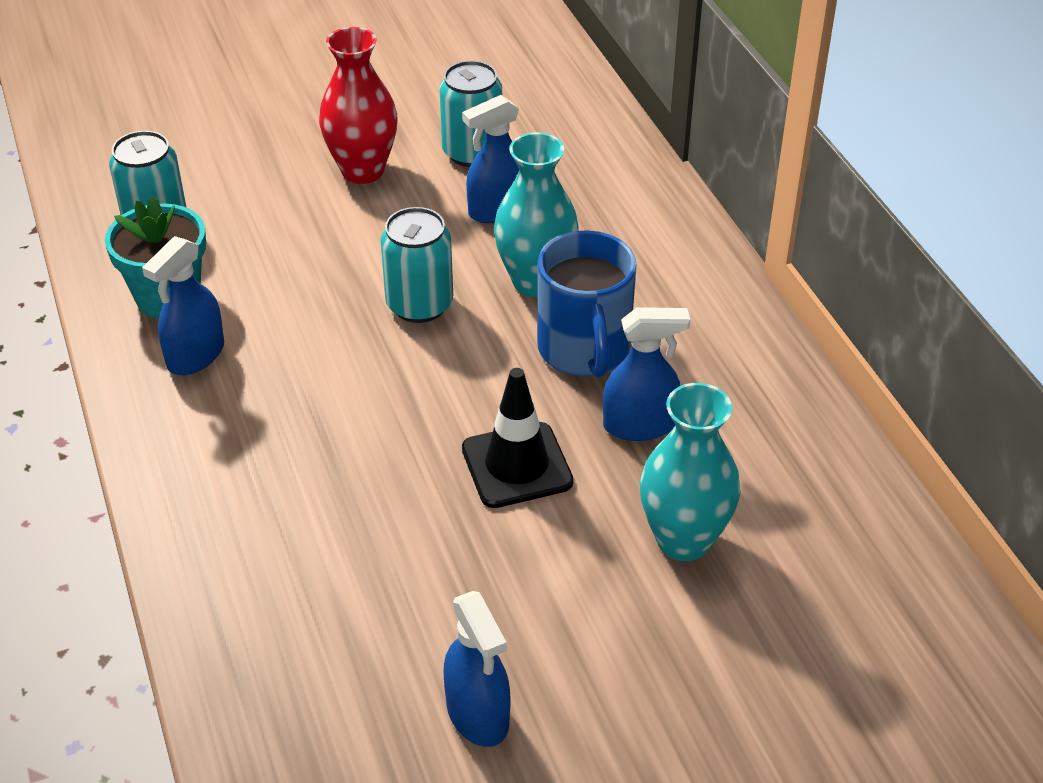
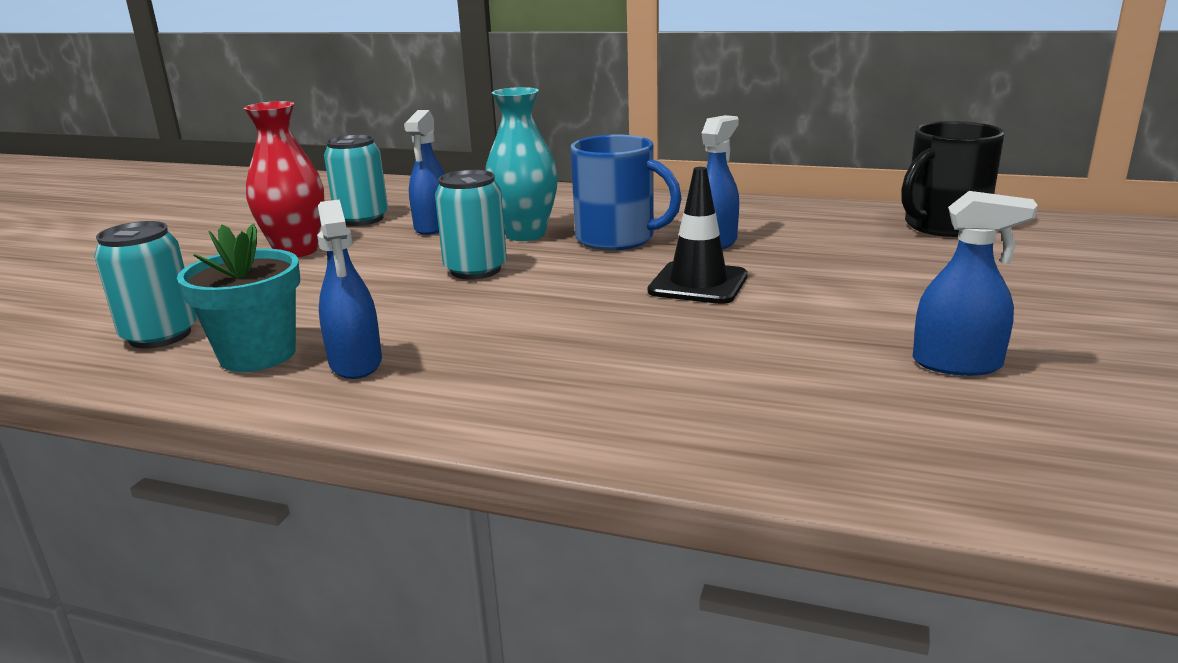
camera: 50 degrees left, 20 degrees down
(683, 540) = (842, 258): turquoise vase -> none
(877, 587) = (943, 226): none -> black mug

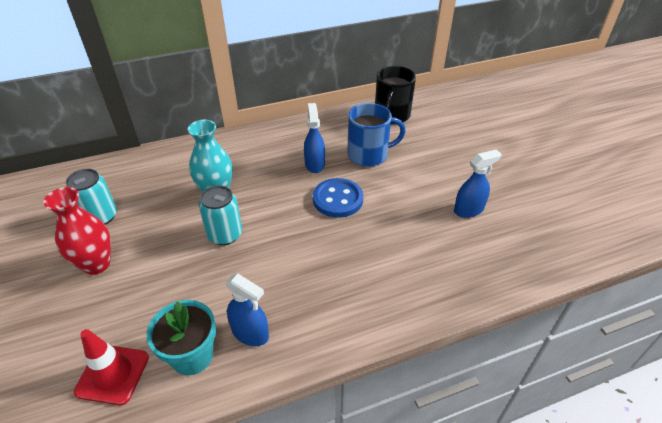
camera: 40 degrees left, 20 degrees up
(160, 335) = (112, 374): turquoise can -> red traffic cone
(433, 227) = (155, 207): blue spray bottle -> none
(617, 239) = (267, 178): blue mug -> blue mug (369, 155)
(698, 284) = (338, 199): black traffic cone -> blue button

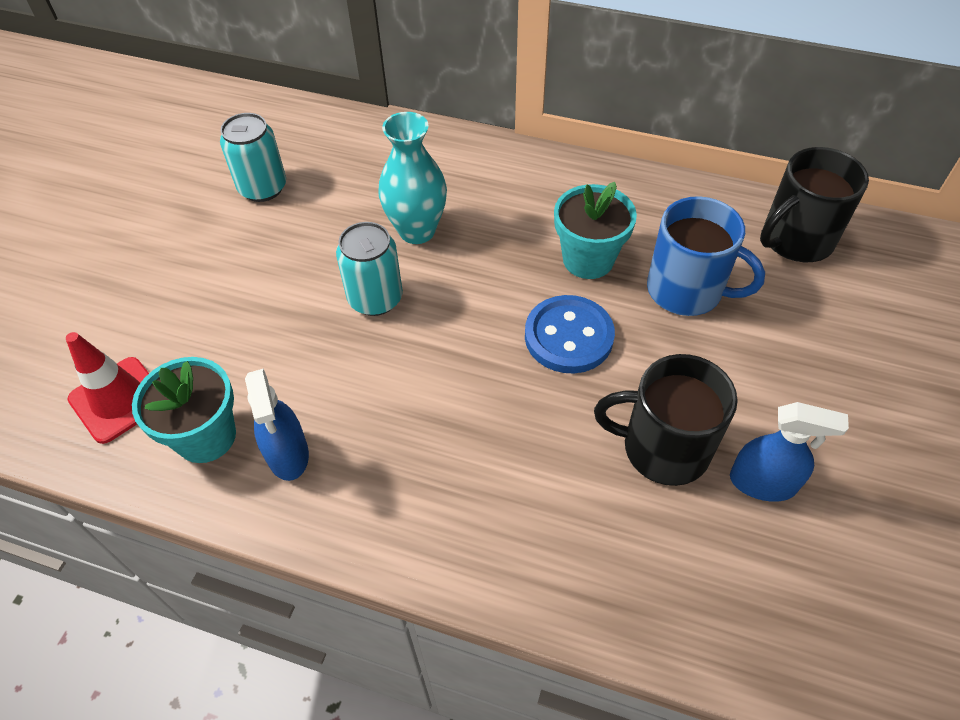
camera: 40 degrees right, 10 degrees up
(97, 264) = (210, 250): red vase -> none
(314, 164) = (588, 259): blue spray bottle -> turquoise flower pot
(420, 220) = (663, 448): none -> black mug

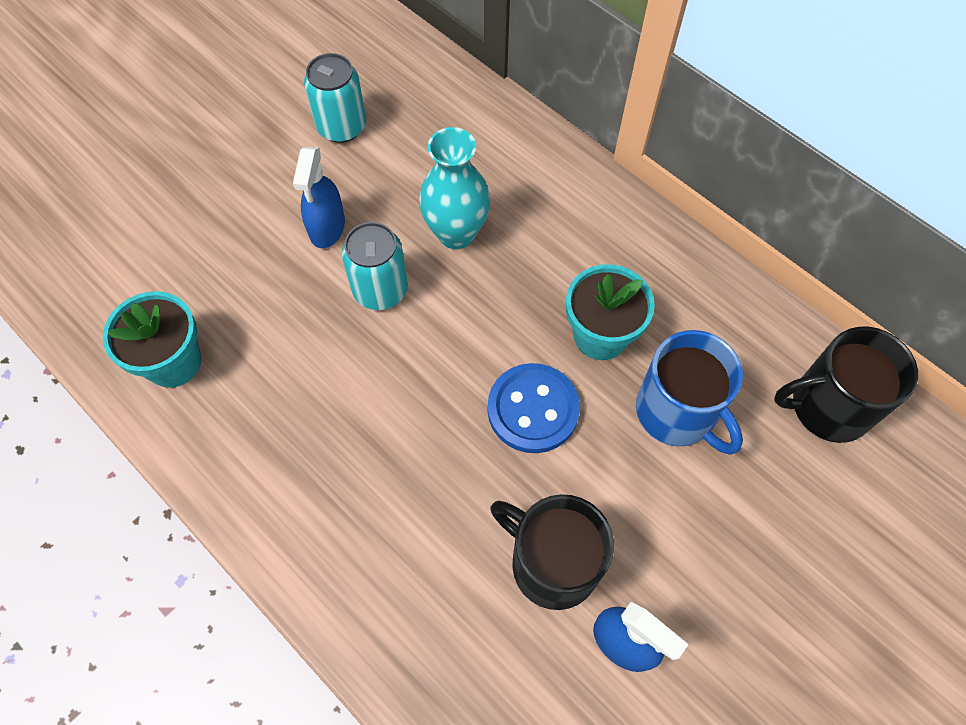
camera: 25 degrees right, 10 degrees up
(118, 400) = (122, 294): red traffic cone -> none
(288, 454) = (229, 410): blue spray bottle -> blue spray bottle (327, 227)

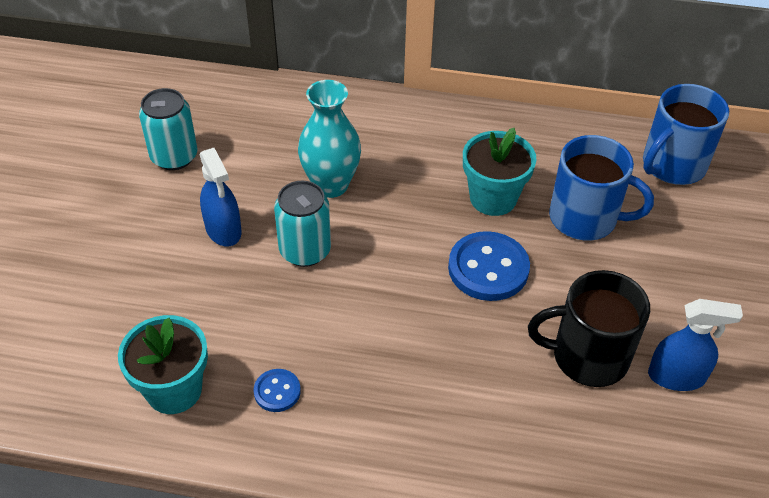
camera: 35 degrees left, 15 degrees down
(251, 417) = (277, 391): none -> blue button
(828, 407) = (672, 165): black mug -> blue mug

